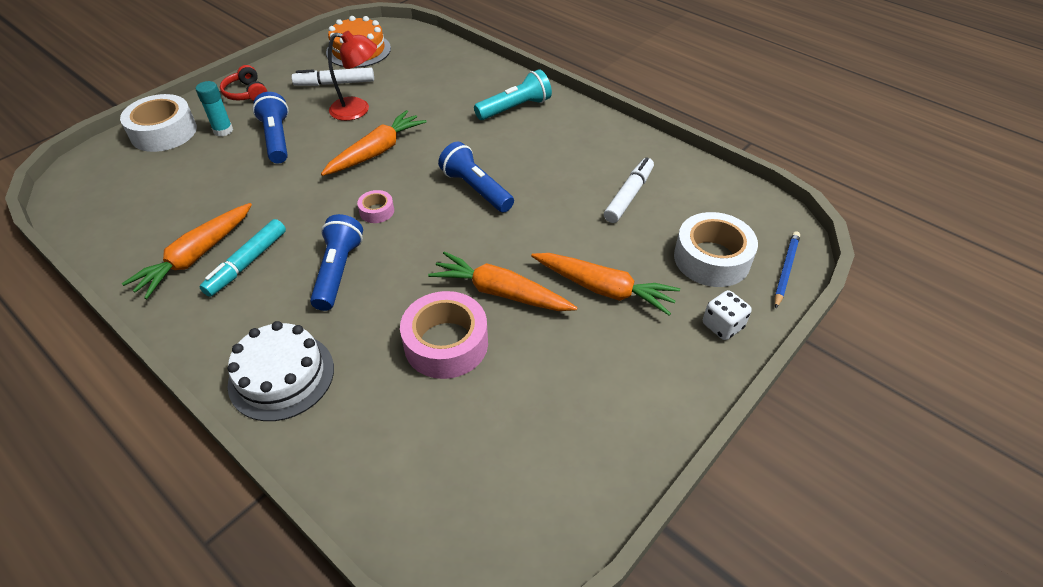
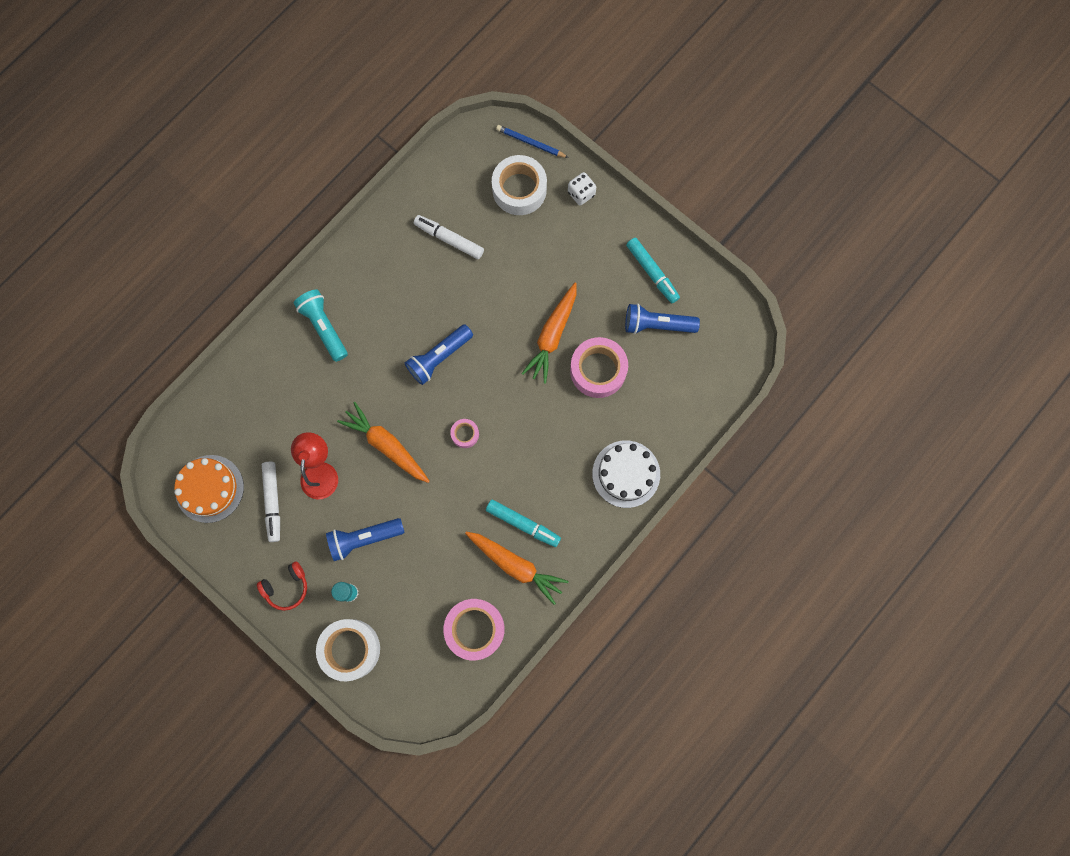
camera: 90 degrees left, 30 degrees up
(136, 221) = (475, 629): none -> pink tape
(338, 271) = (532, 453): blue flashlight -> blue flashlight (657, 324)
(603, 289) = (549, 266): orange carrot -> none
(606, 417) = (652, 272): none -> turquoise marker

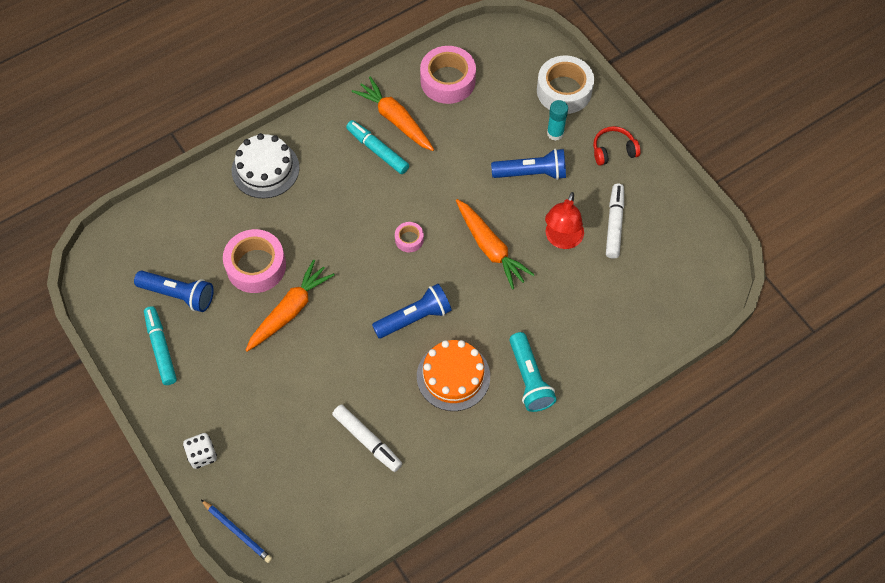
camera: 165 degrees left, 15 degrees down
(209, 488) = (676, 251): orange cake -> orange cake (453, 376)
(519, 189) = (270, 478): white tape -> none

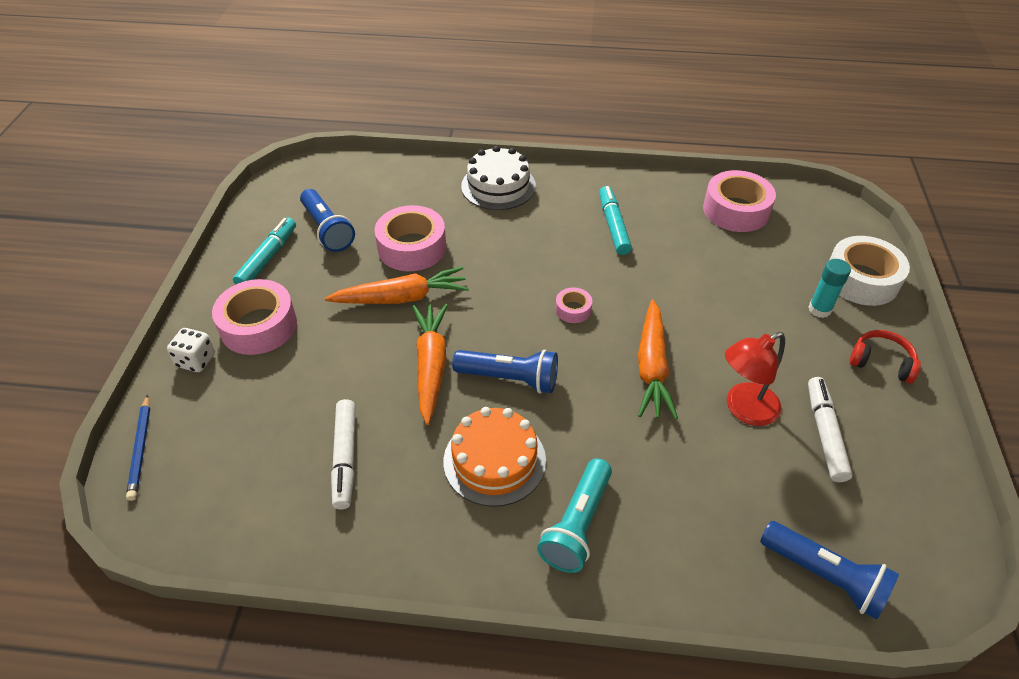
camera: 40 degrees right, 15 degrees down
(215, 401) = (258, 326): none -> pink tape
(395, 119) = (654, 212): orange carrot -> orange carrot (431, 366)
(531, 173) = (760, 329): blue flashlight -> blue flashlight (824, 576)
(614, 224) = (825, 433): white marker -> white marker turned 45 degrees counterclockwise

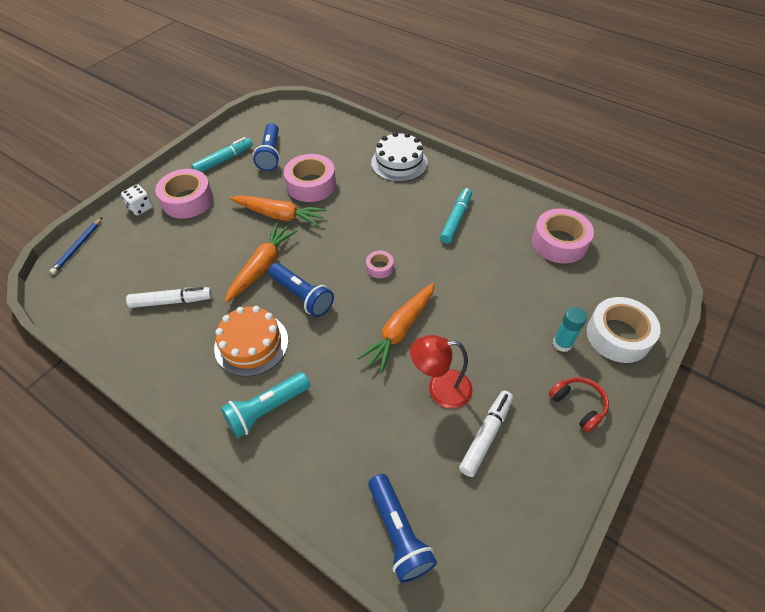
camera: 30 degrees right, 5 degrees up
(345, 458) = (172, 301): white marker -> white marker turned 120 degrees counterclockwise

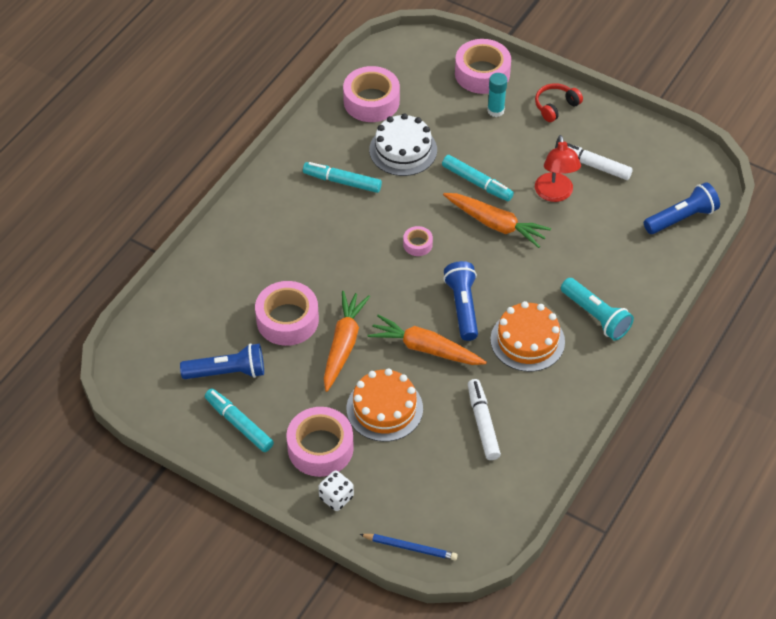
camera: 95 degrees left, 0 degrees up
(210, 237) = (384, 408): none -> orange cake
(302, 296) = (463, 307): blue flashlight -> blue flashlight turned 45 degrees counterclockwise
(399, 163) = (244, 235): white cake -> white cake (403, 150)
(456, 318) = (477, 183): none -> turquoise marker
(618, 335) = (482, 73): white tape -> pink tape

